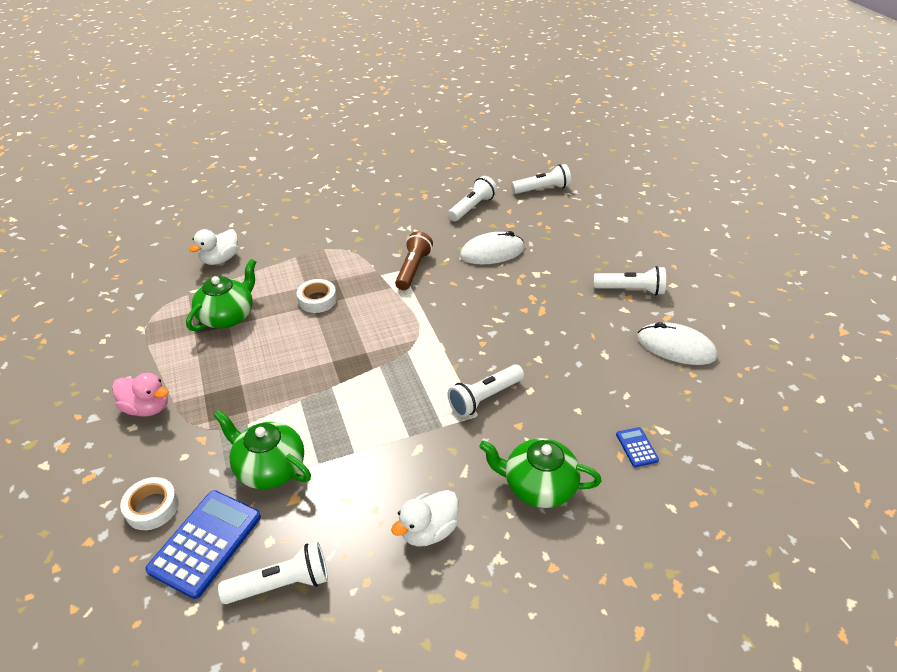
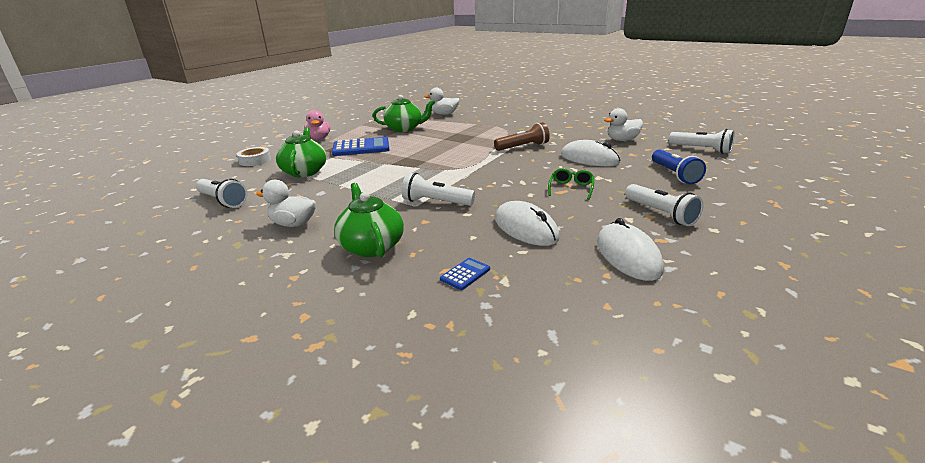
camera: 55 degrees right, 15 degrees down
(205, 543) = (240, 177): blue calculator -> blue calculator (361, 148)
(317, 300) = (450, 138): white tape -> none
(472, 208) = (622, 140): white flashlight -> white duck
(542, 302) = (571, 188): none -> green glasses
(573, 236) = (674, 174): none -> blue flashlight
(590, 371) = (525, 228): none -> white mouse

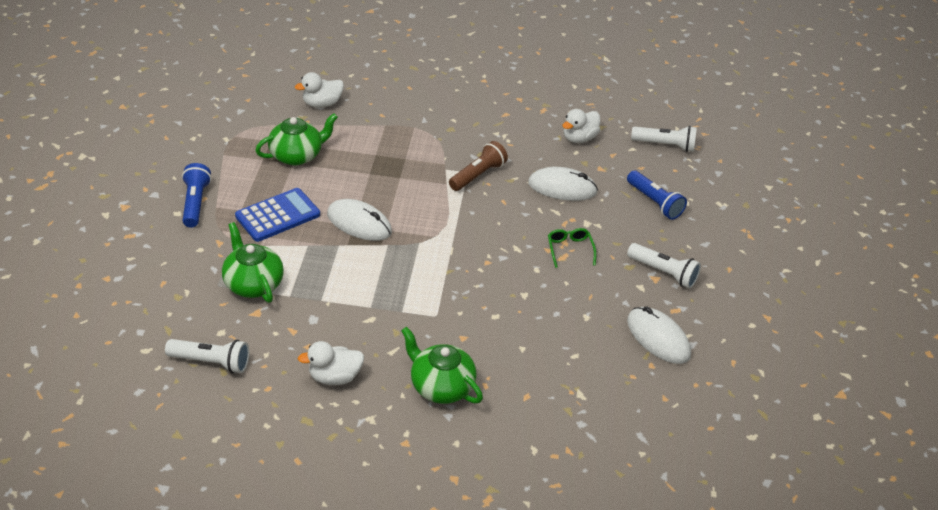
camera: 30 degrees left, 15 degrees up
(255, 160) = (158, 274): white tape -> none
(319, 138) = (195, 203): pink duck -> blue flashlight
(436, 202) = (453, 305): white flashlight -> none
(465, 274) = (546, 396): blue calculator -> none
(525, 228) = (561, 324): white mouse -> white mouse (359, 223)

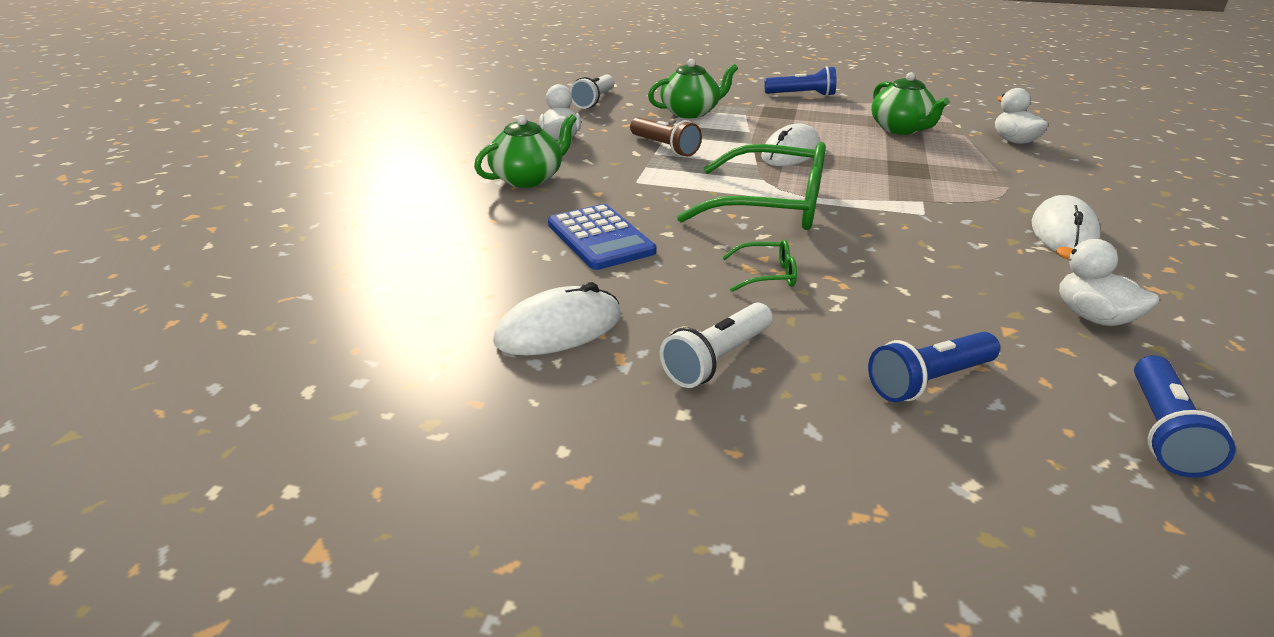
camera: 100 degrees right, 10 degrees down
(278, 215) = (793, 121): blue calculator -> blue calculator (600, 238)
(468, 241) = (771, 206): none -> green glasses
(478, 175) = (920, 220): brown flashlight -> brown flashlight (664, 147)
(562, 187) = (926, 284): white mouse -> white mouse (1063, 233)
(665, 145) = (1162, 431): white flashlight -> blue flashlight

